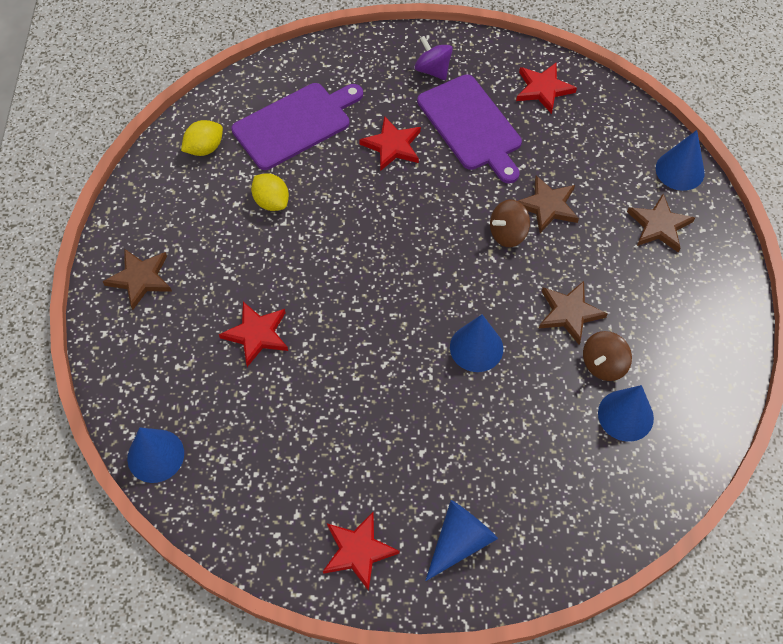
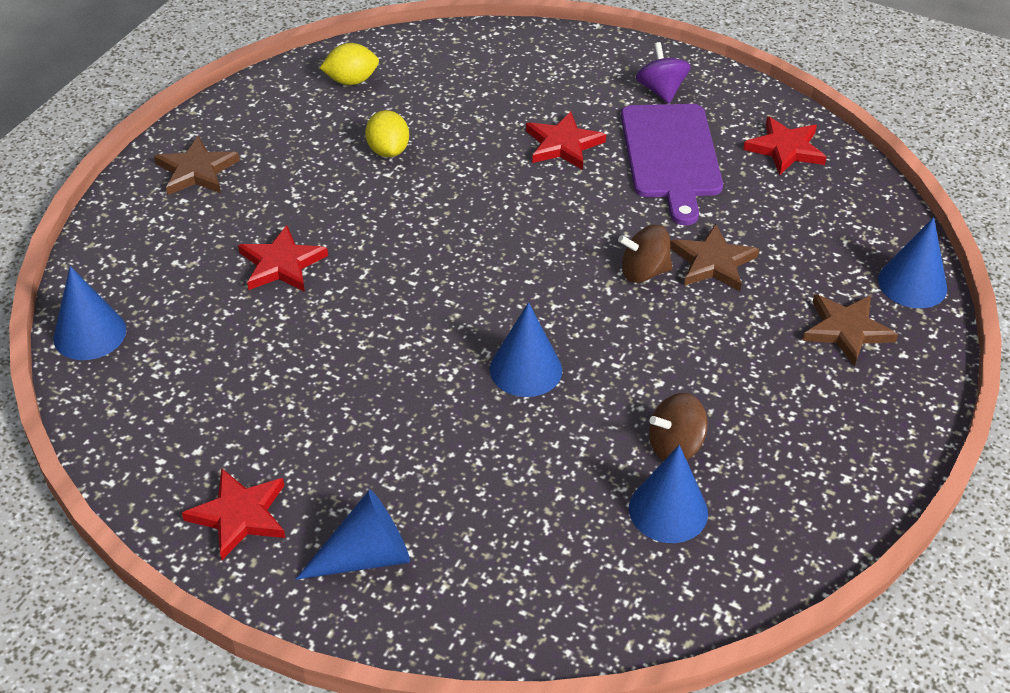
camera: 25 degrees right, 15 degrees down
(295, 124) = (466, 90): purple cutting board -> none
(569, 313) = (667, 377): brown star -> none

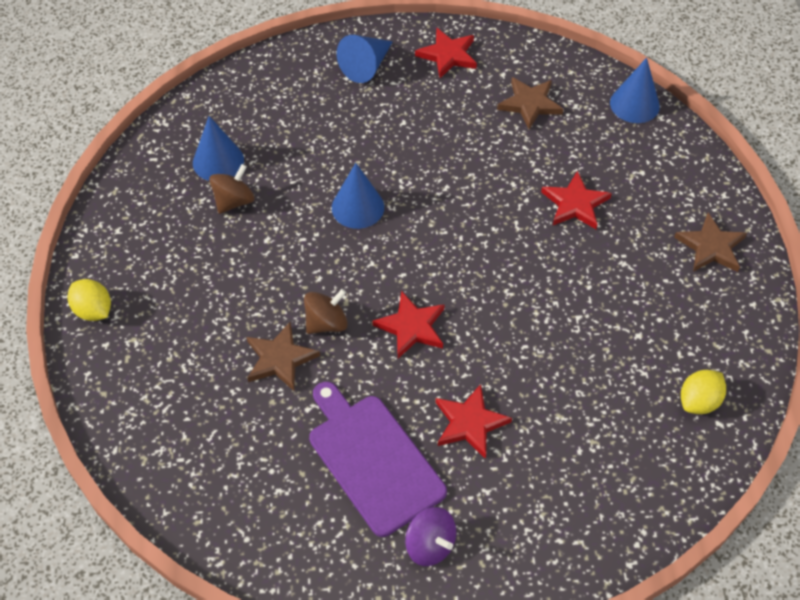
camera: 150 degrees right, 10 degrees up
(388, 150) = (598, 340): yellow lemon -> yellow lemon (93, 310)
(785, 149) = (277, 525): red star -> red star (411, 327)
(846, 330) = (154, 345): brown star -> brown star (530, 104)
(912, 284) = (115, 417): blue cone -> none

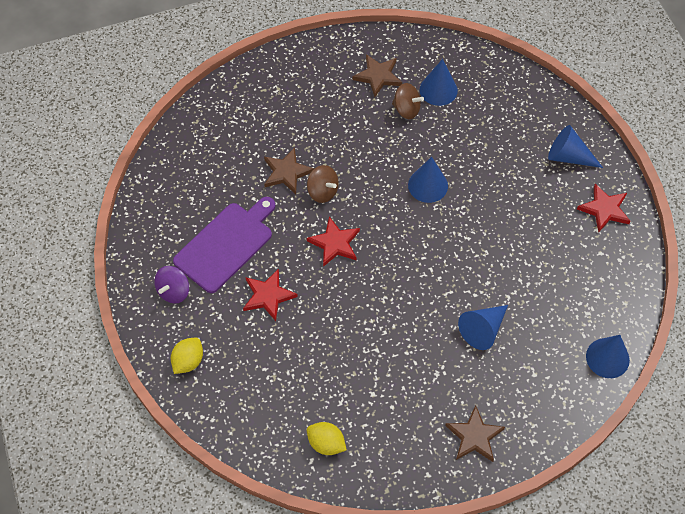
camera: 75 degrees right, 5 degrees up
(93, 310) = (293, 61): yellow lemon -> yellow lemon (188, 361)
(530, 104) = (575, 279): brown star -> brown star (378, 76)
(575, 204) = (483, 329): red star -> blue cone

